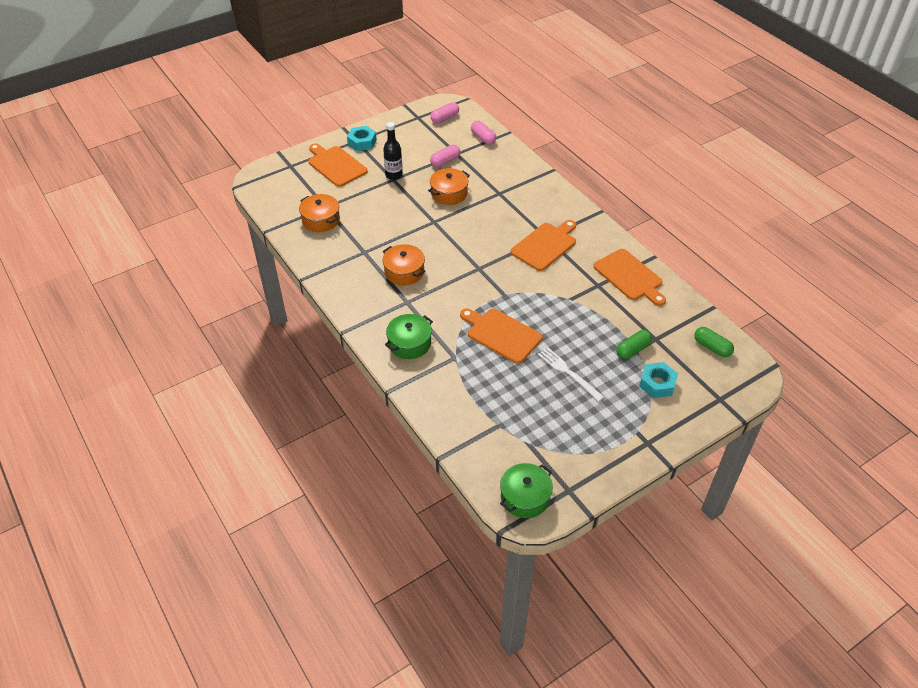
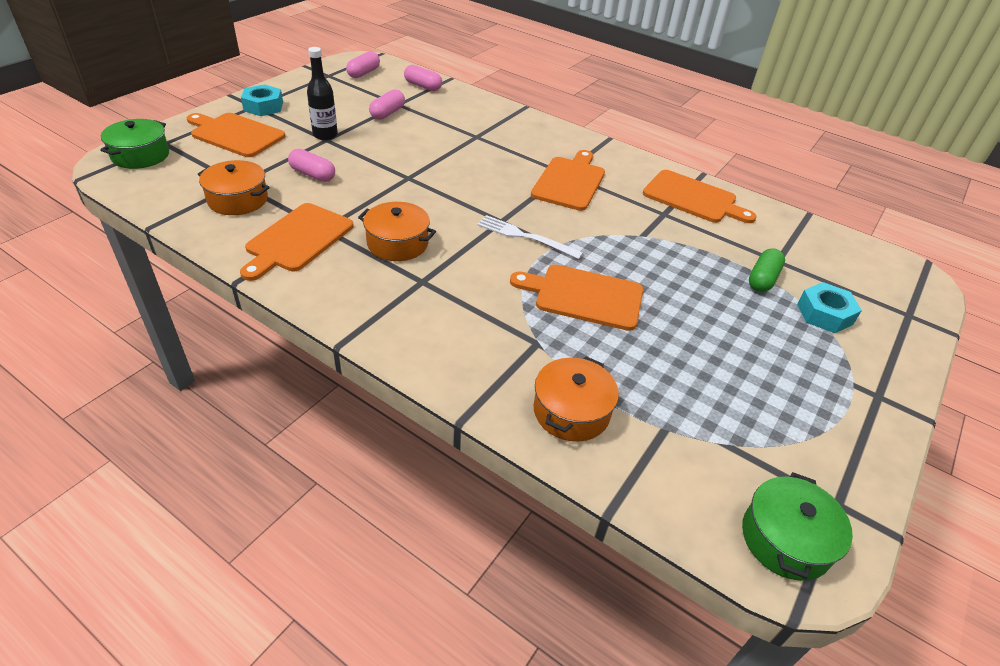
camera: 25 degrees left, 5 degrees down
(345, 257) = (297, 240): none -> orange cutting board
(373, 208) = (313, 175): none -> pink capsule
(409, 343) = (457, 338): green pot -> green pot (140, 155)
(449, 193) = (411, 145): orange pot -> orange pot (571, 411)
(568, 372) = (707, 326): white fork -> white fork (525, 237)
(712, 347) = (847, 257): green capsule -> none

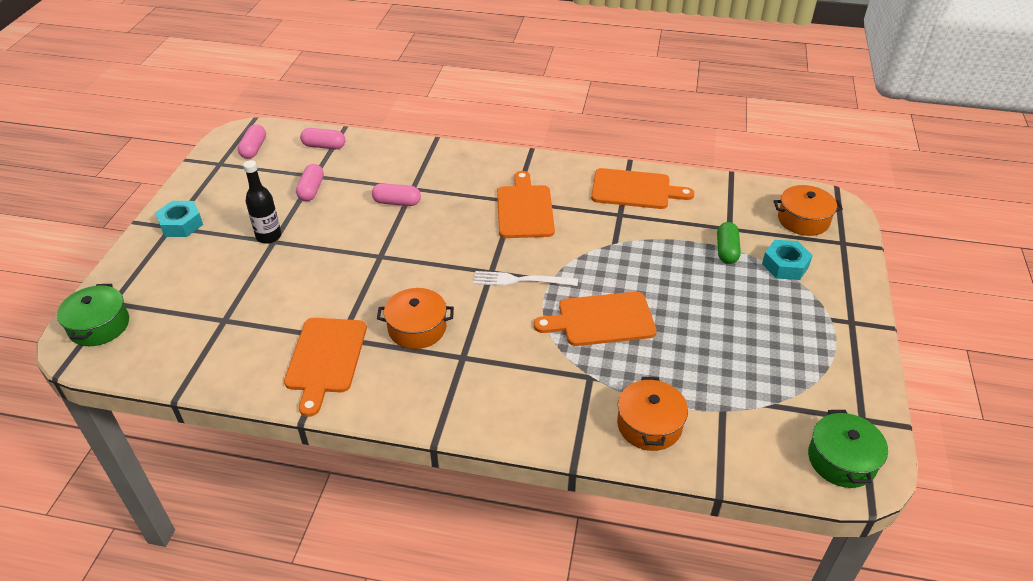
camera: 20 degrees left, 0 degrees up
(235, 134) = (178, 267): orange cutting board -> none
(238, 200) = (238, 338): orange pot -> orange pot (803, 220)
(313, 175) = (289, 285): pink capsule -> pink capsule (397, 202)

